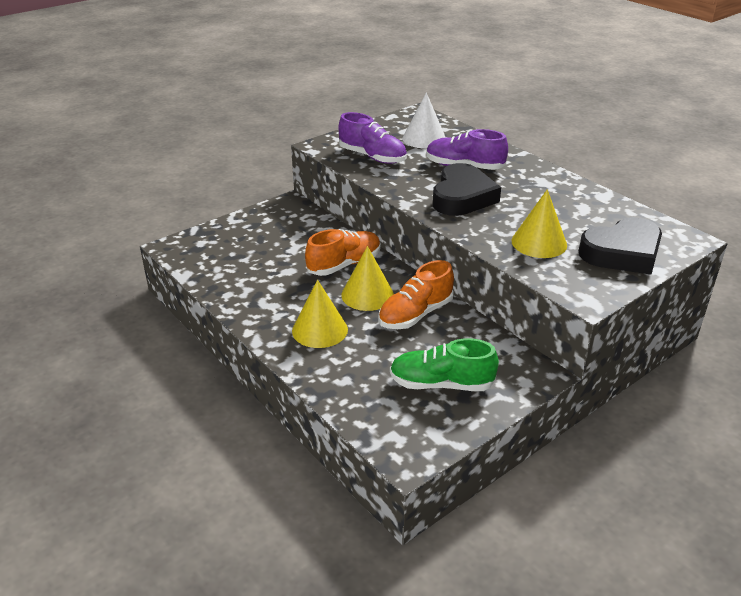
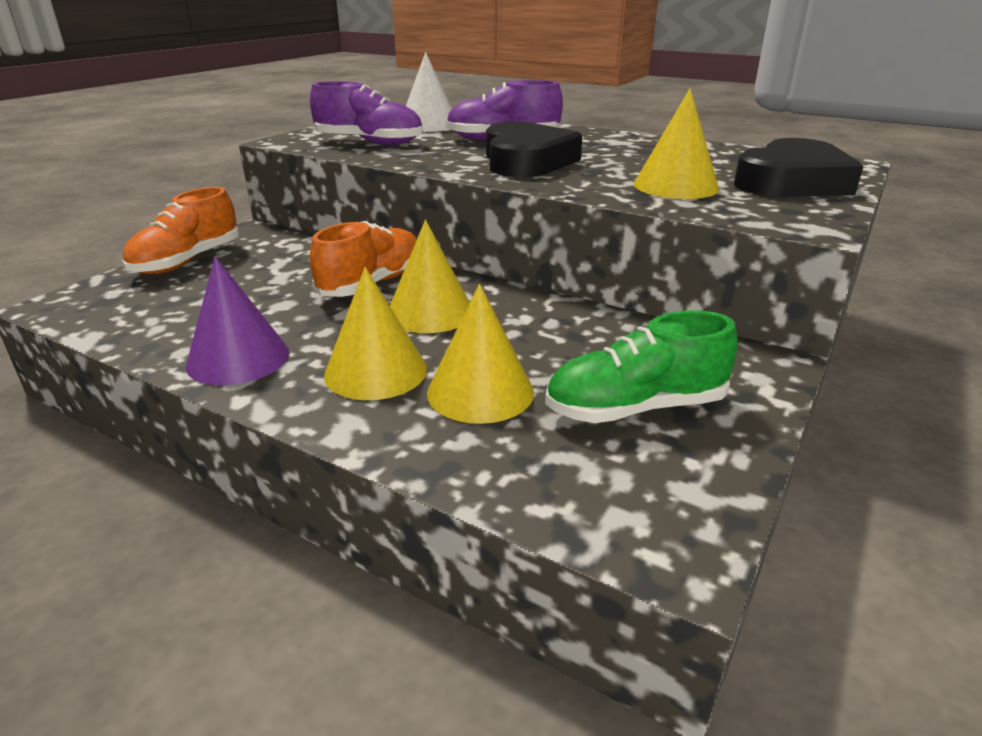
camera: 20 degrees left, 5 degrees down
(254, 305) = (238, 358): none -> purple cone
(367, 355) = (480, 392): none -> yellow cone
(415, 314) = (522, 323): orange shoe -> orange shoe (187, 261)

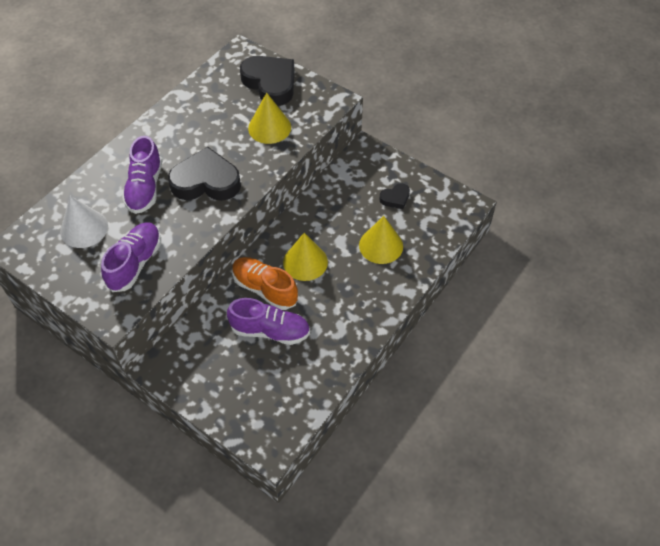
camera: 85 degrees left, 25 degrees up
(187, 261) = (212, 395): orange shoe -> none
(238, 358) = (345, 338): purple cone -> none
(284, 292) = (270, 331): none -> purple shoe
(376, 371) = (362, 282): yellow cone -> none
(635, 408) = (395, 198): green shoe -> black heart

